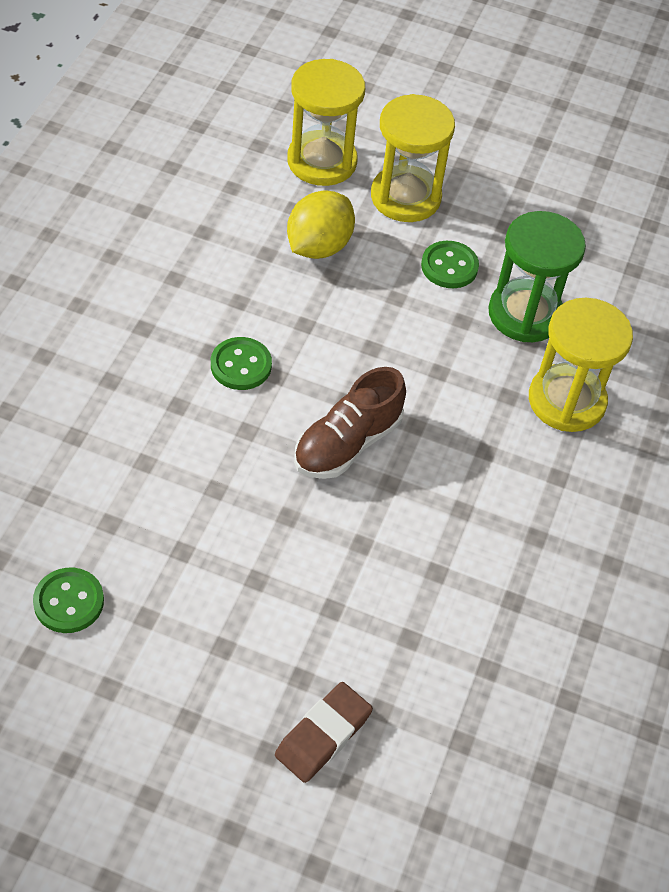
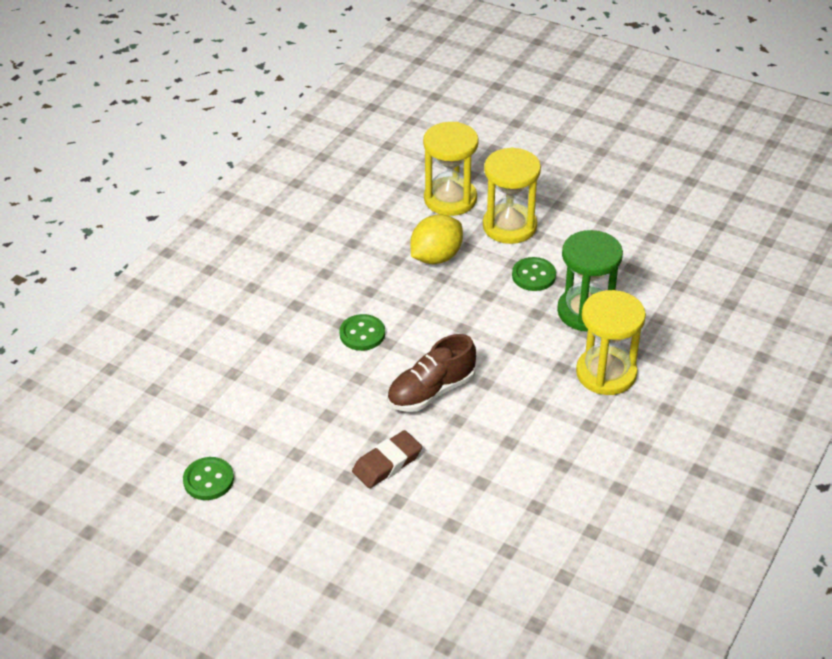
camera: 15 degrees right, 10 degrees down
(323, 735) = (374, 582): brown eraser -> brown eraser (387, 463)

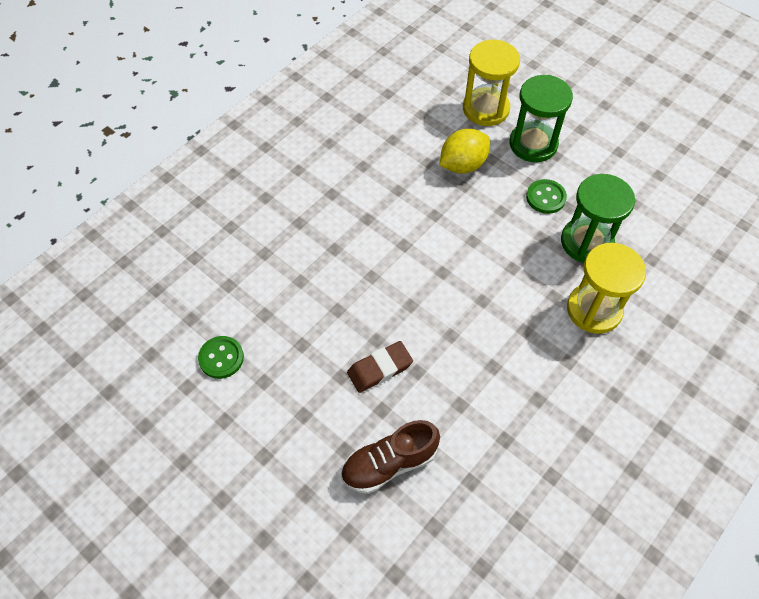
camera: 10 degrees right, 15 degrees up
(362, 334) = (383, 232): green button -> none
(431, 391) = (433, 301): brown shoe -> brown shoe (389, 463)
(509, 226) = (533, 144): yellow hourglass -> green hourglass

